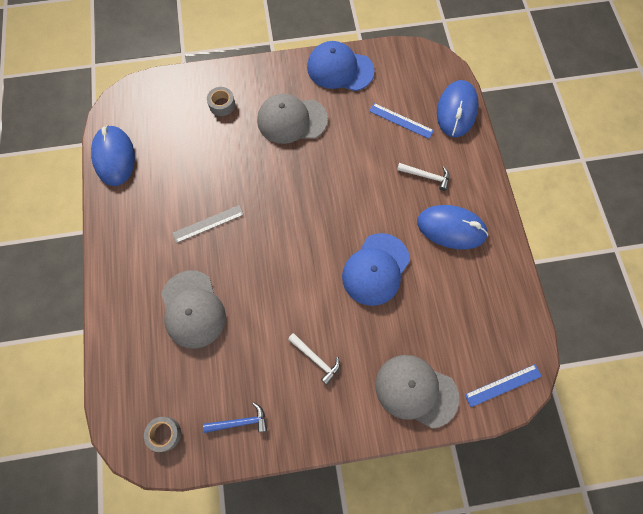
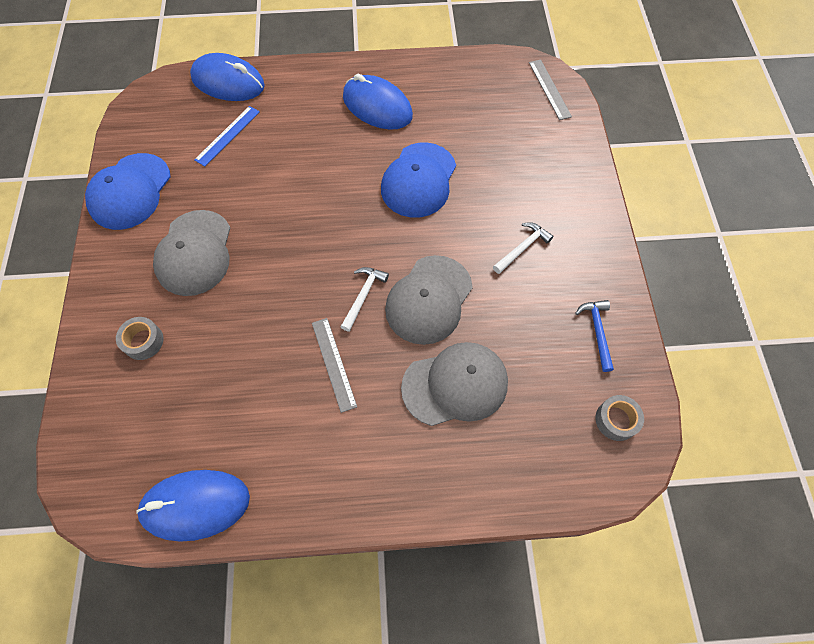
camera: 85 degrees left, 5 degrees down
(375, 269) = (418, 180): blue cap -> blue cap turned 75 degrees clockwise
(416, 390) = (556, 159): grey cap -> grey cap (429, 300)
(426, 176) = (309, 120): white hammer -> white hammer (363, 296)
(451, 228) = (377, 106): blue mouse -> blue mouse turned 75 degrees counterclockwise
(503, 385) = (549, 89): blue ruler -> grey ruler

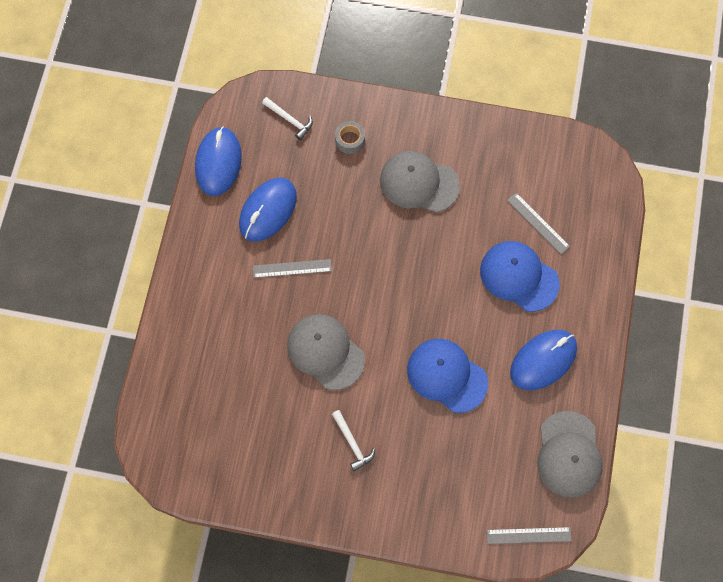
camera: 105 degrees right, 5 degrees up
(130, 192) = (493, 140): blue cap -> blue cap (519, 276)
(227, 135) = (538, 223): blue ruler -> grey ruler
(228, 82) = (605, 232): blue mouse -> blue mouse (268, 211)
(363, 296) = (343, 302): white hammer -> white hammer (289, 120)
(455, 385) = (248, 351): grey cap -> grey cap (569, 455)
(597, 331) = (258, 476): blue hammer -> none
(616, 420) = (184, 461): grey tape -> none

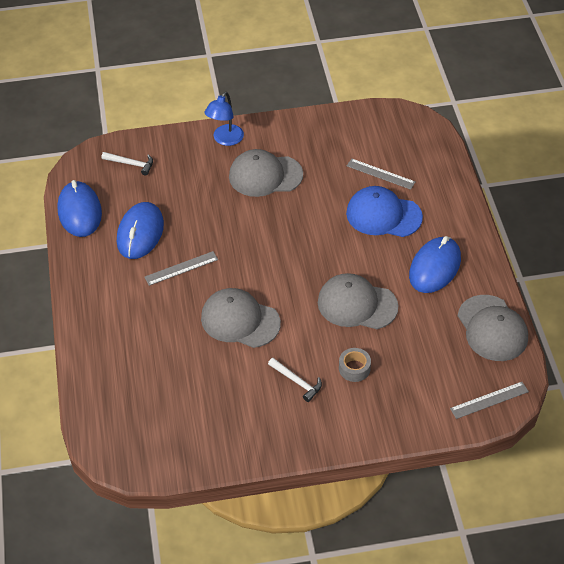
camera: 20 degrees left, 20 degrees down
(350, 140) = (191, 163): grey tape -> grey tape (354, 368)
(396, 122) = (225, 140): none -> blue lamp
(446, 376) = (357, 304): blue cap -> grey cap

